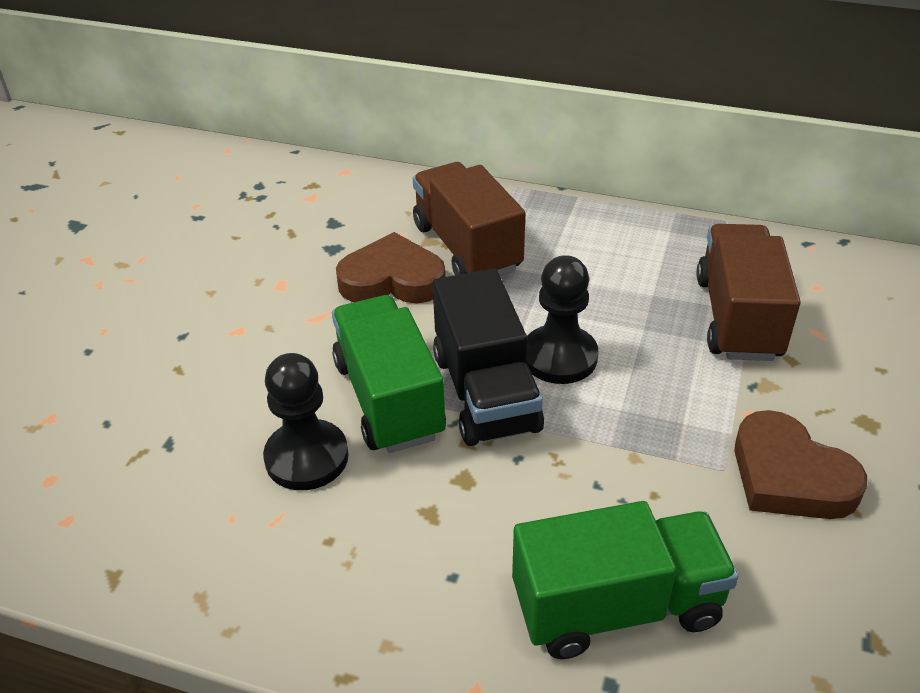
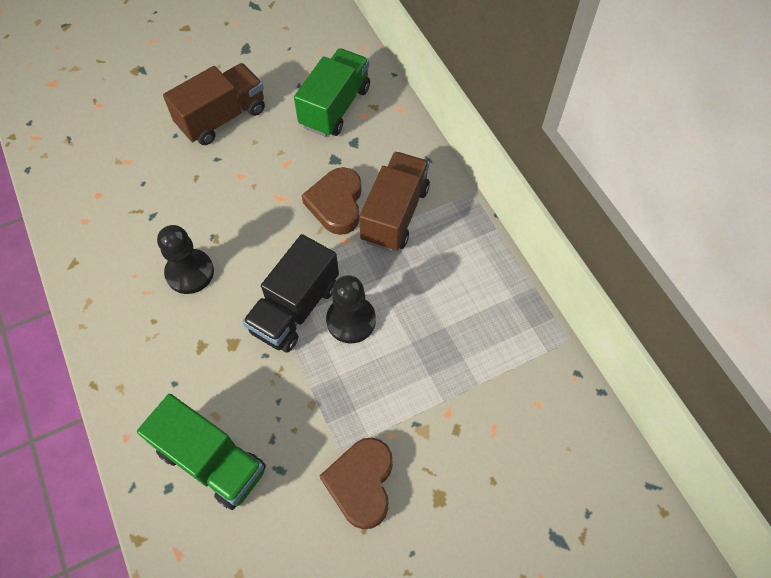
camera: 45 degrees right, 20 degrees up
(389, 399) = (253, 273): green truck -> green truck (335, 107)
(392, 279) = (336, 204): brown heart -> brown heart turned 135 degrees counterclockwise
(737, 318) = (466, 381): brown truck -> brown truck (222, 118)

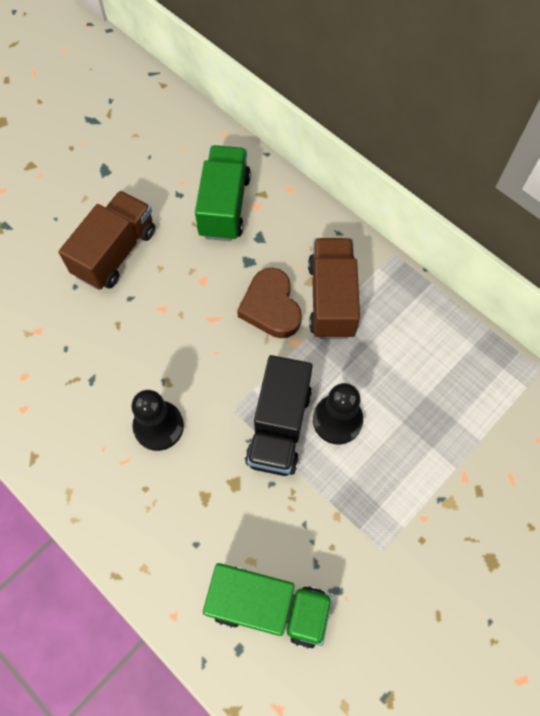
camera: 20 degrees left, 5 degrees up
(361, 483) = (417, 574): brown heart -> none

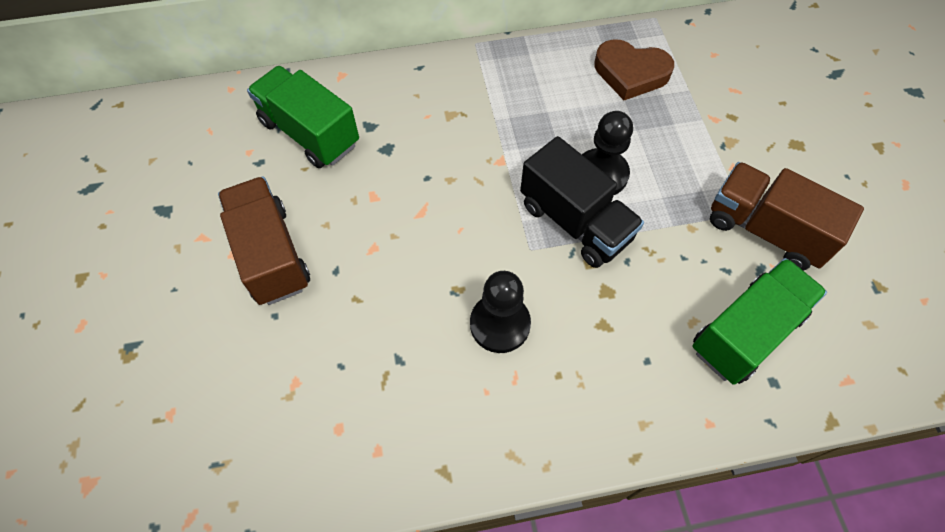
camera: 55 degrees left, 5 degrees down
(271, 307) = (449, 158): brown heart -> brown heart (630, 73)
(331, 299) = (480, 110): brown truck -> brown truck (765, 230)

